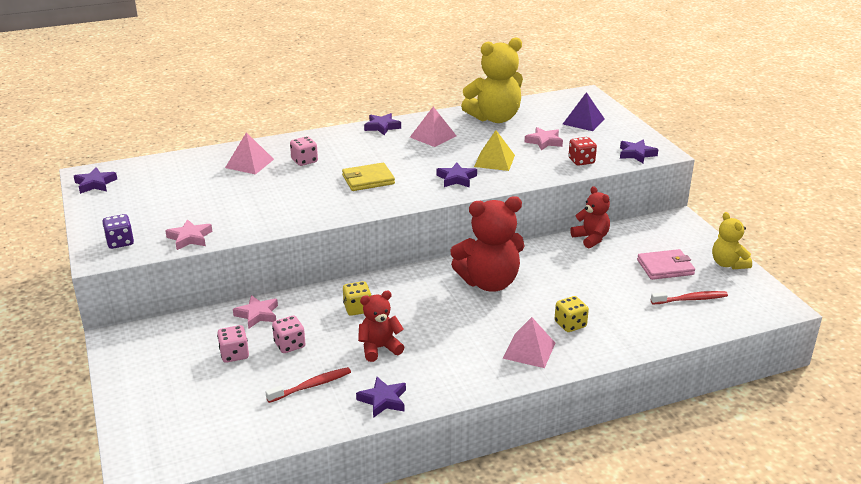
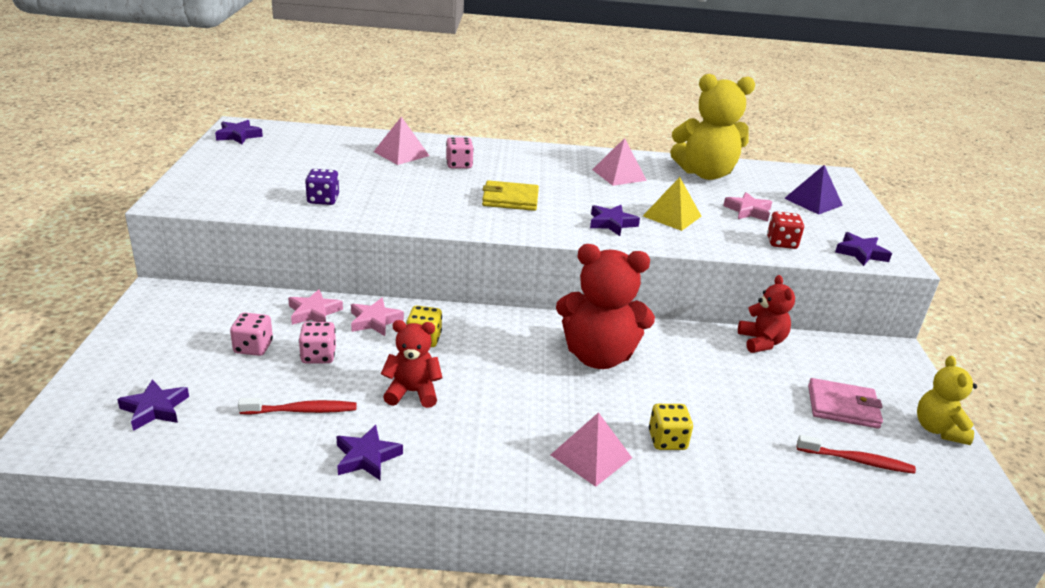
camera: 20 degrees right, 0 degrees up
(120, 242) = (204, 192): purple dice -> purple dice (323, 200)
(190, 238) = (273, 207): pink star -> pink star (375, 321)
(382, 127) = (569, 153): purple star -> purple star (155, 409)

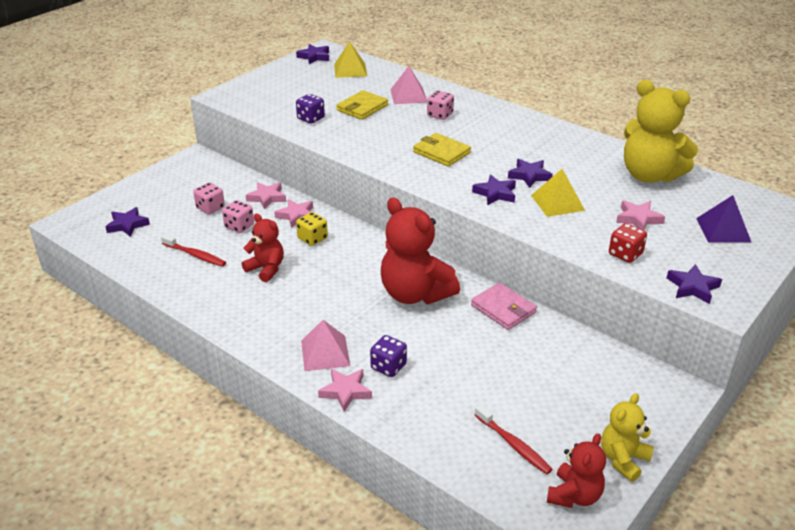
camera: 40 degrees right, 5 degrees up
(301, 141) = (350, 70): none -> yellow pyramid
(367, 457) = (199, 295): purple star -> purple star (529, 176)
(368, 176) = (362, 108): none -> yellow wallet
(619, 175) = (563, 156): pink pyramid -> none
(662, 487) = (346, 391): none -> pink star
(667, 440) = (388, 366): yellow dice -> purple dice
(761, 342) = (562, 334): red teddy bear -> red teddy bear (574, 495)
(842, 407) = (561, 406): pink wallet -> pink wallet (503, 309)

